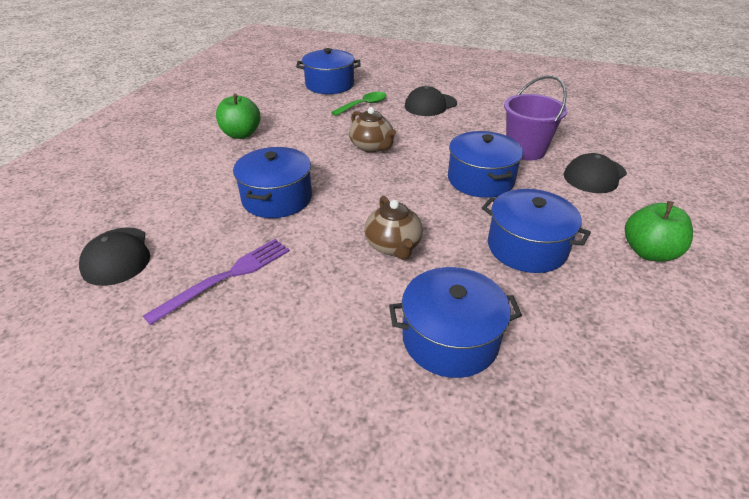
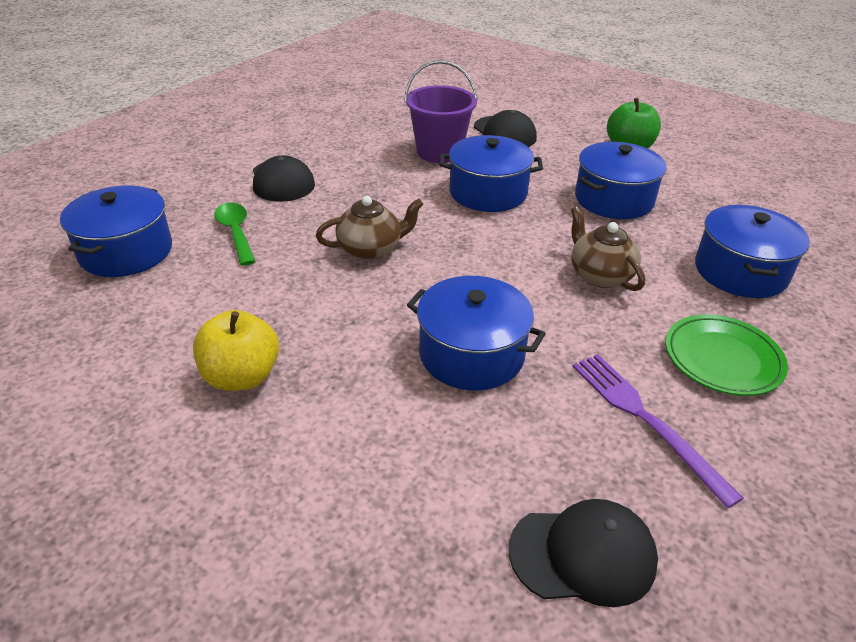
camera: 75 degrees left, 0 degrees up
(241, 134) = (241, 376): green apple -> yellow apple
(304, 321) = (722, 359): none -> green plate
(393, 246) = (599, 275): brown teapot -> brown teapot turned 120 degrees counterclockwise

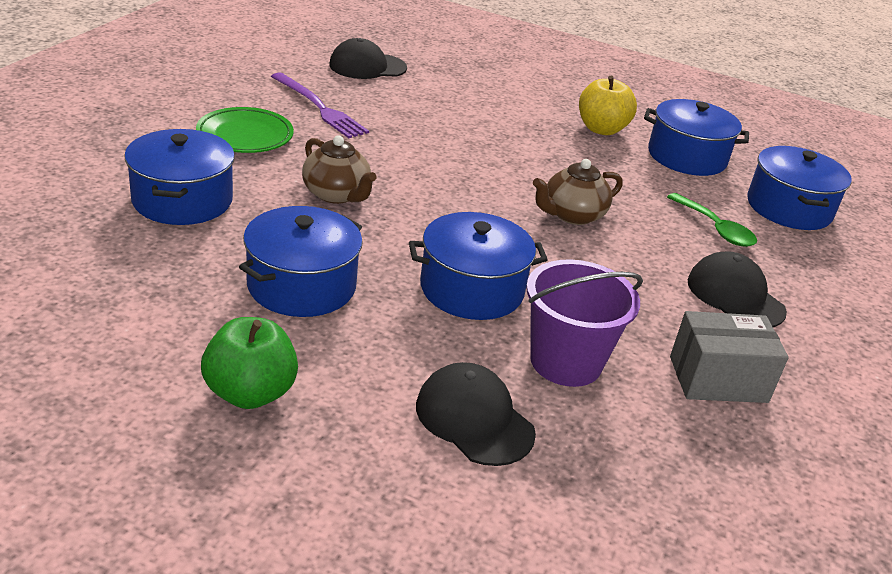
camera: 165 degrees right, 5 degrees down
(347, 140) = (718, 379): none -> grey box
(471, 354) = (447, 139): blue pot -> blue pot (687, 157)

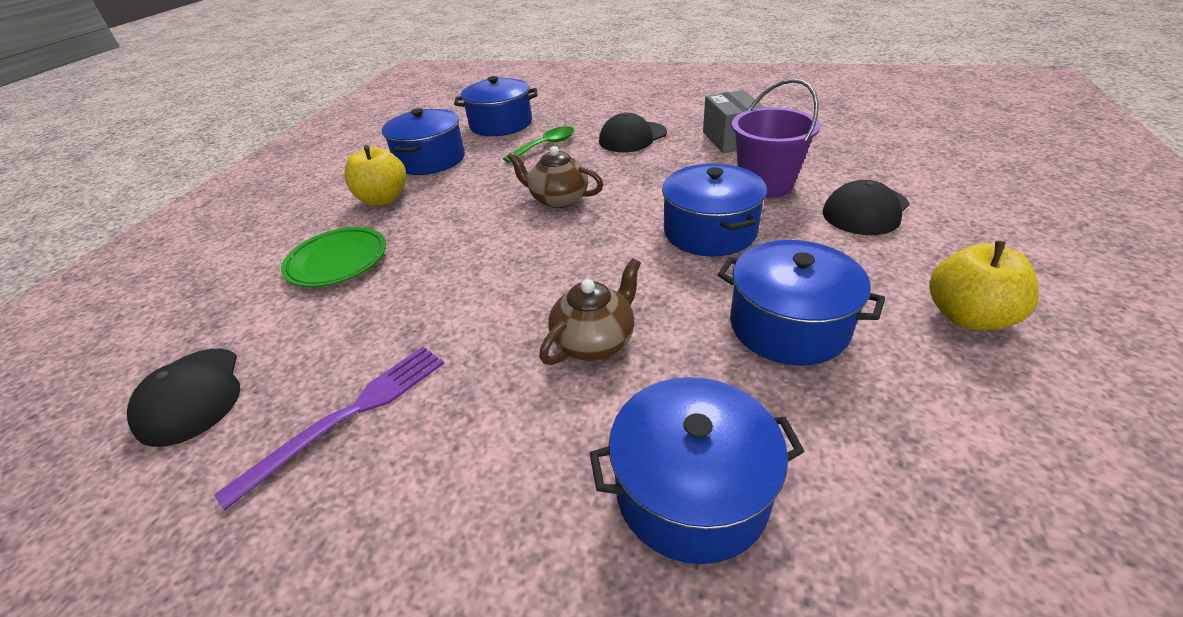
camera: 90 degrees left, 5 degrees up
(245, 136) = (464, 479): green plate -> green plate (337, 261)
(250, 393) = (967, 316): green apple -> yellow apple
(572, 215) = (558, 199): brown teapot -> brown teapot turned 150 degrees clockwise

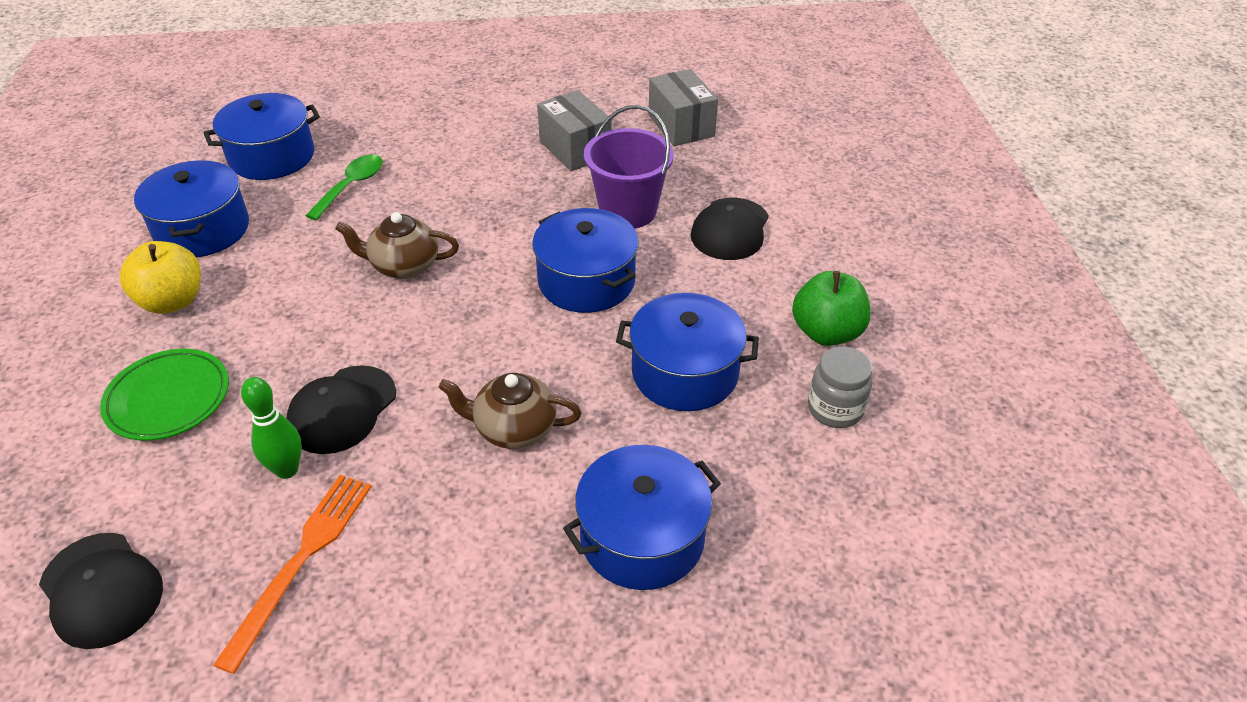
camera: 25 degrees left, 5 degrees up
(349, 415) = (301, 560): purple fork -> orange fork
(385, 332) = (287, 470): none -> green bowling pin
(594, 341) = (514, 429): brown teapot -> brown teapot turned 105 degrees counterclockwise
(632, 137) = (458, 159): black cap -> black cap (342, 409)
(832, 132) = (681, 126): none -> grey box
(967, 316) = (826, 332): yellow apple -> green apple
(972, 401) = (835, 409): none -> grey jar

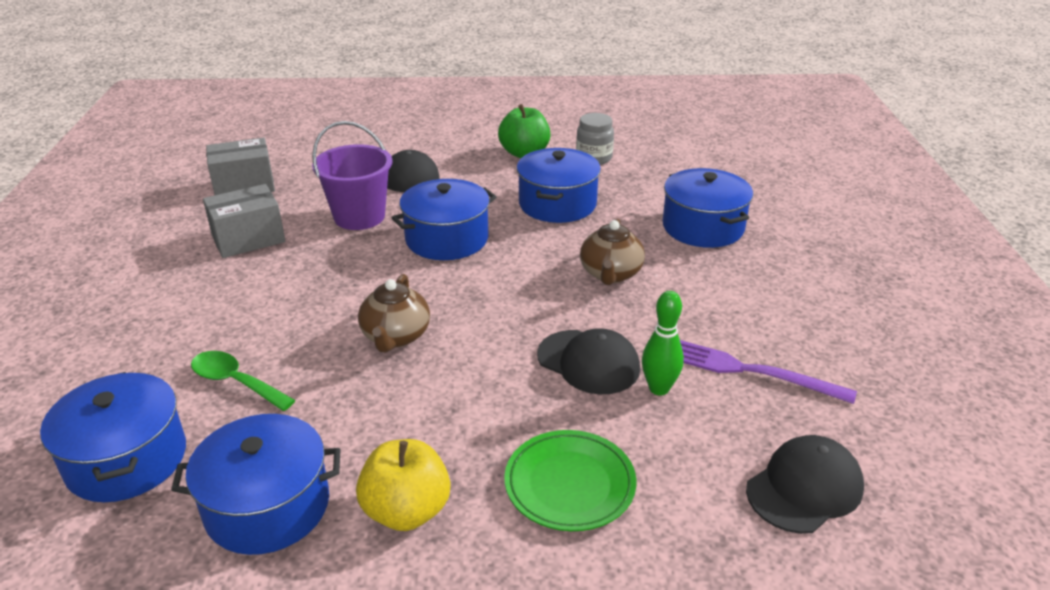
camera: 85 degrees left, 10 degrees down
(301, 560) = (749, 371): orange fork -> purple fork

